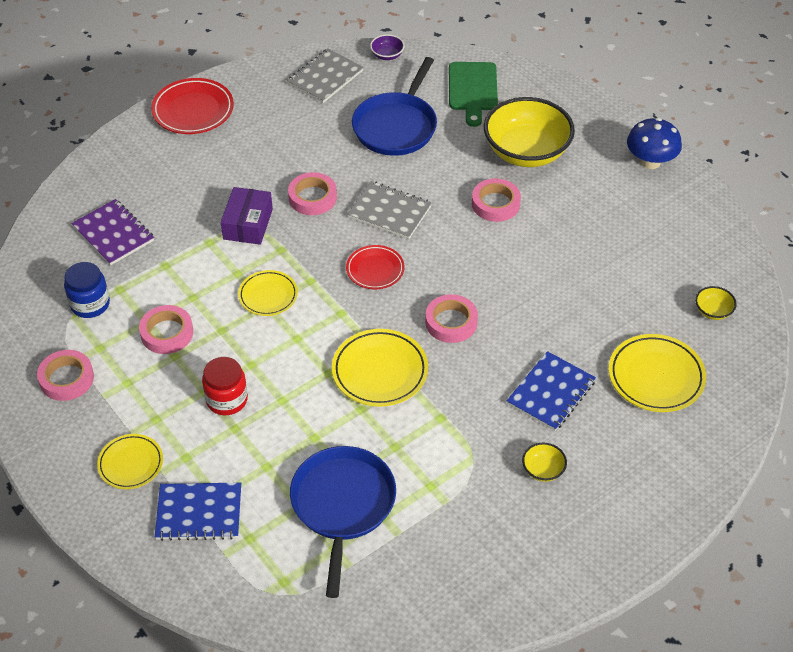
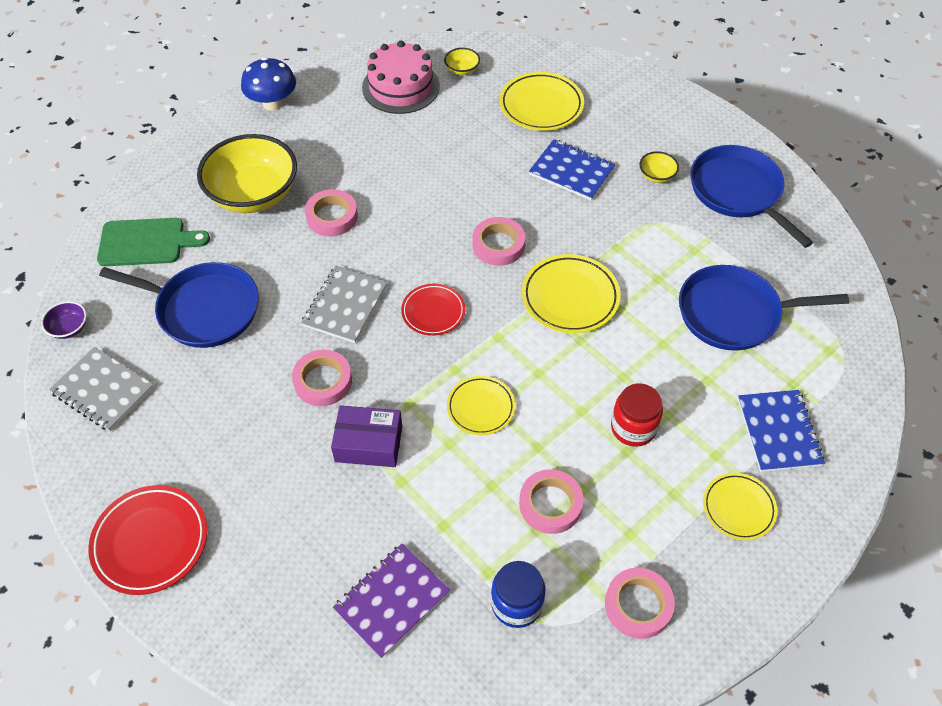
camera: 95 degrees left, 5 degrees up
(515, 545) = (737, 191): none -> blue pan
(681, 258) = (400, 87): none -> pink cake

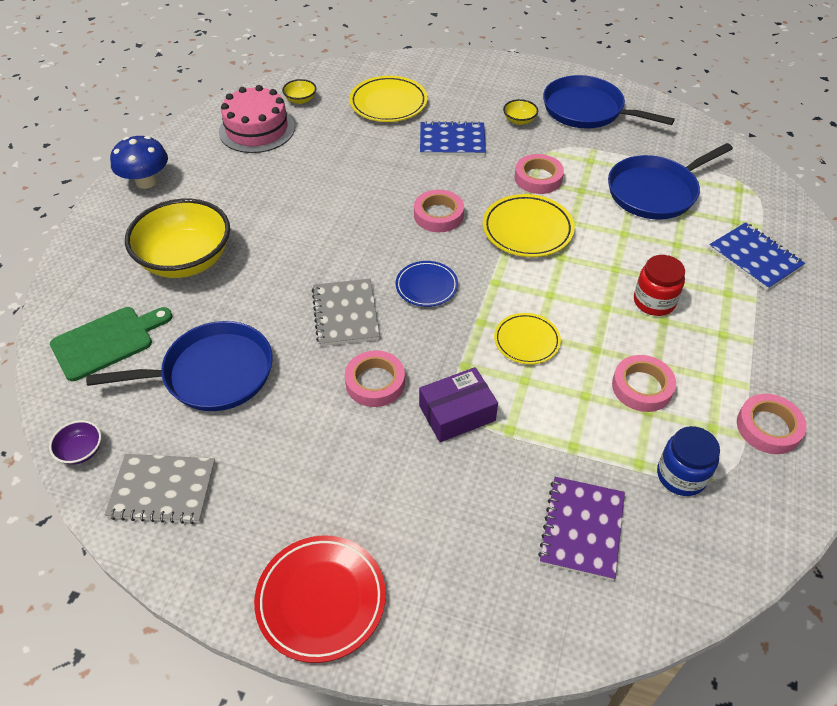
camera: 30 degrees left, 5 degrees down
(332, 217) = (276, 249): pink tape -> pink tape (538, 178)
(433, 312) = (426, 286): red plate -> blue plate
(738, 508) = (774, 322): yellow plate -> none

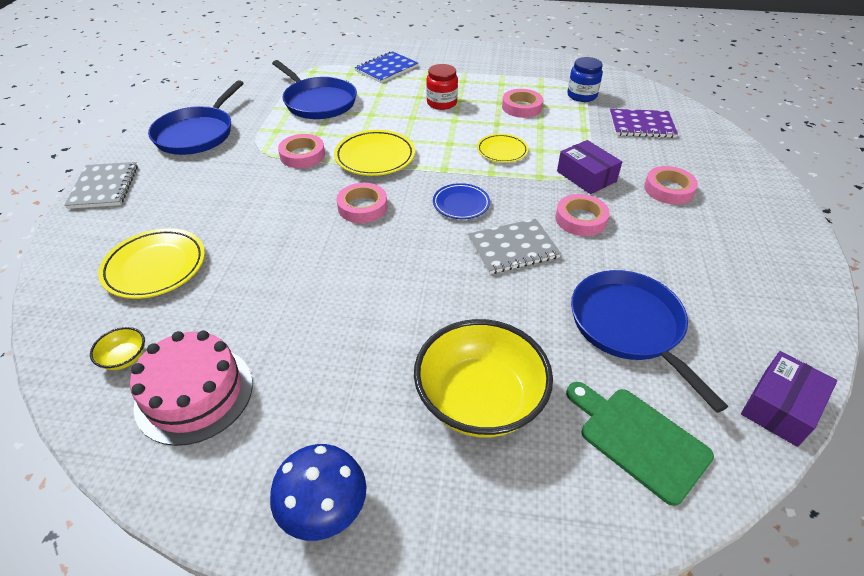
camera: 100 degrees left, 5 degrees down
(81, 451) = (780, 407): purple bowl -> purple box
(162, 490) = (768, 326): grey notebook -> grey notebook (104, 187)
(321, 600) = (773, 218): red plate -> none
(452, 141) = (240, 210): blue notebook -> none
(519, 120) = (208, 170): yellow bowl -> none
(768, 427) = (530, 71): pink tape -> pink tape (668, 189)

